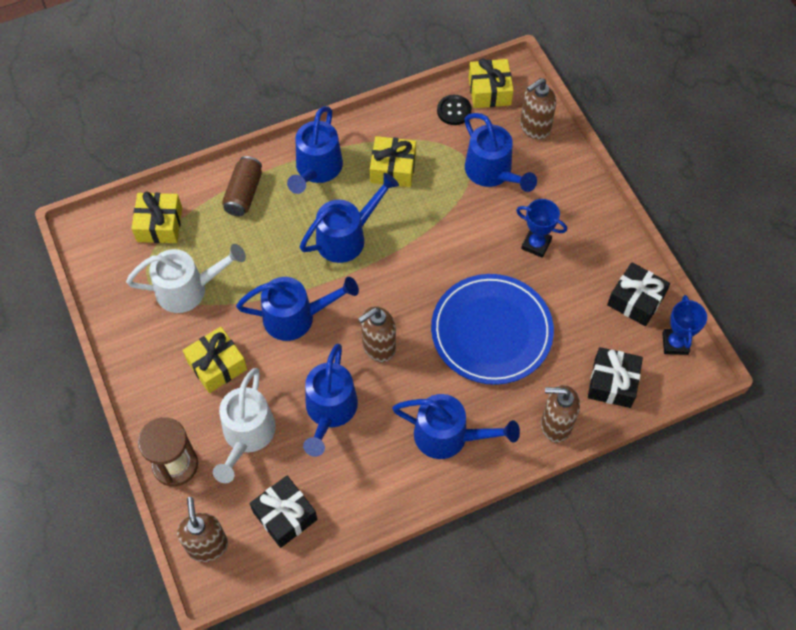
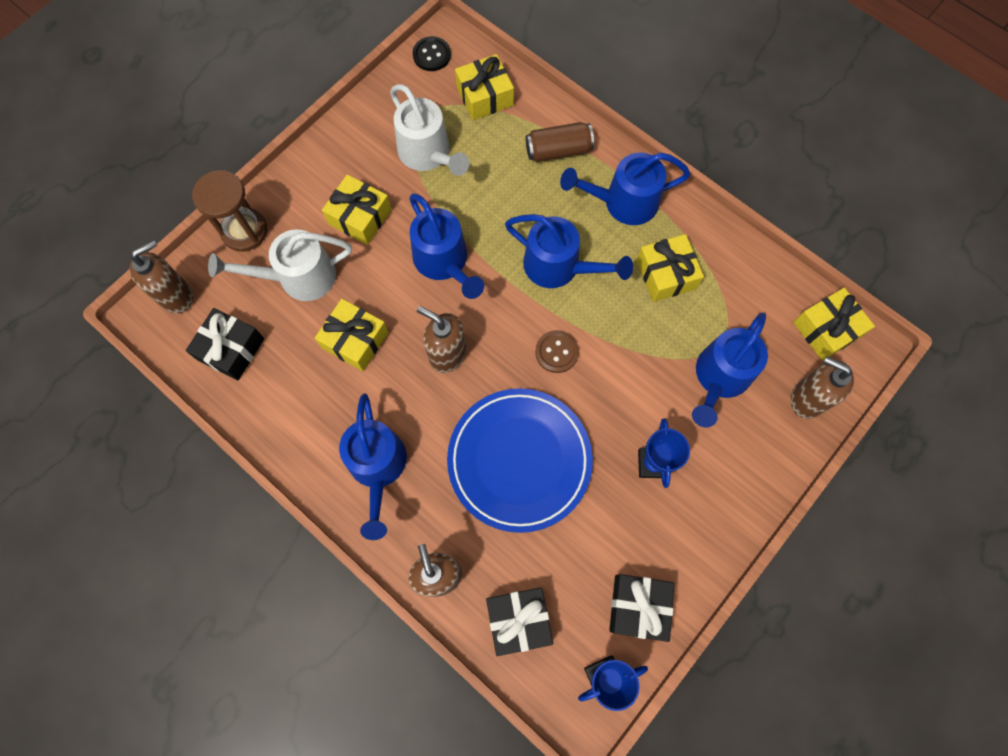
camera: 65 degrees right, 10 degrees up
(329, 412) = (355, 340): blue watering can -> yellow gift
(417, 269) = (556, 352): none -> brown button
(454, 111) = (776, 303): black button -> black button (432, 55)

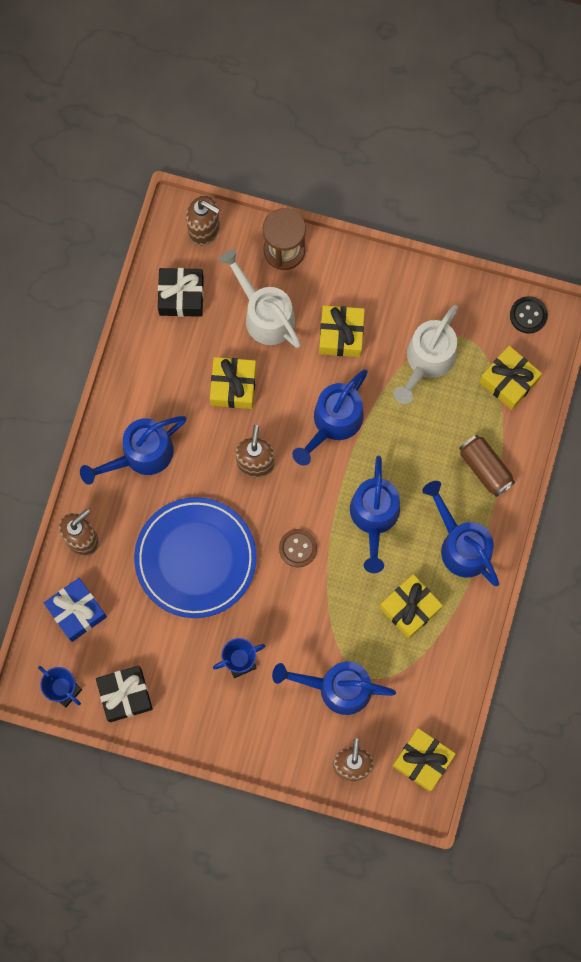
camera: 65 degrees right, 5 degrees up
(518, 620) = (77, 611): black gift -> blue gift

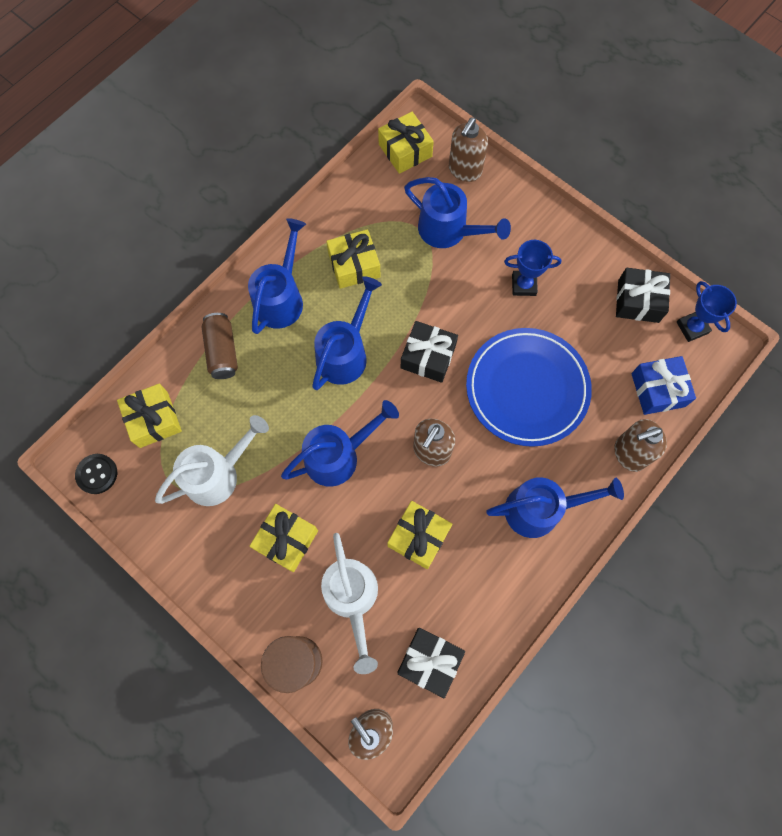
camera: 155 degrees left, 5 degrees down
(298, 548) = (428, 357): brown button -> black gift
(460, 544) = (281, 297): blue watering can -> blue watering can turned 150 degrees counterclockwise

